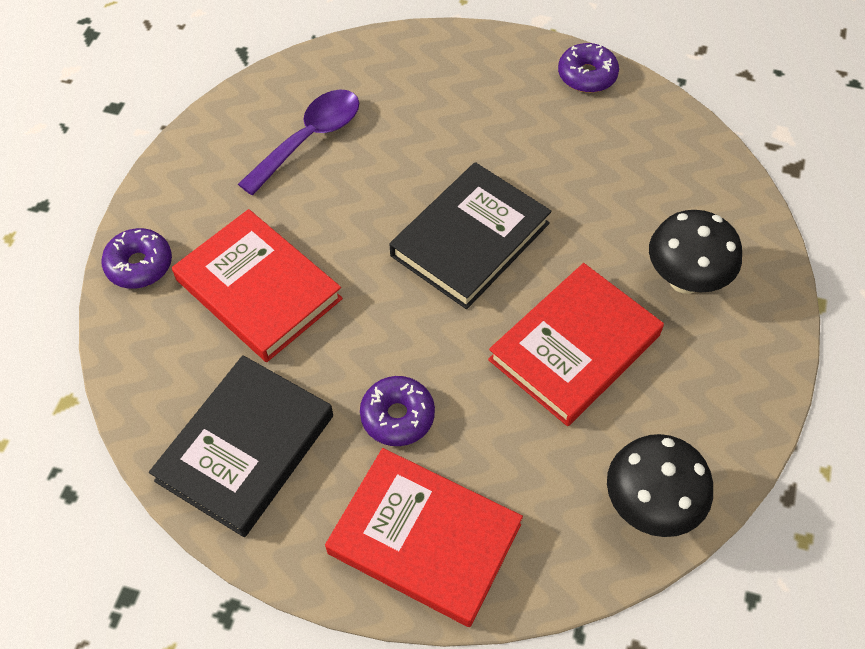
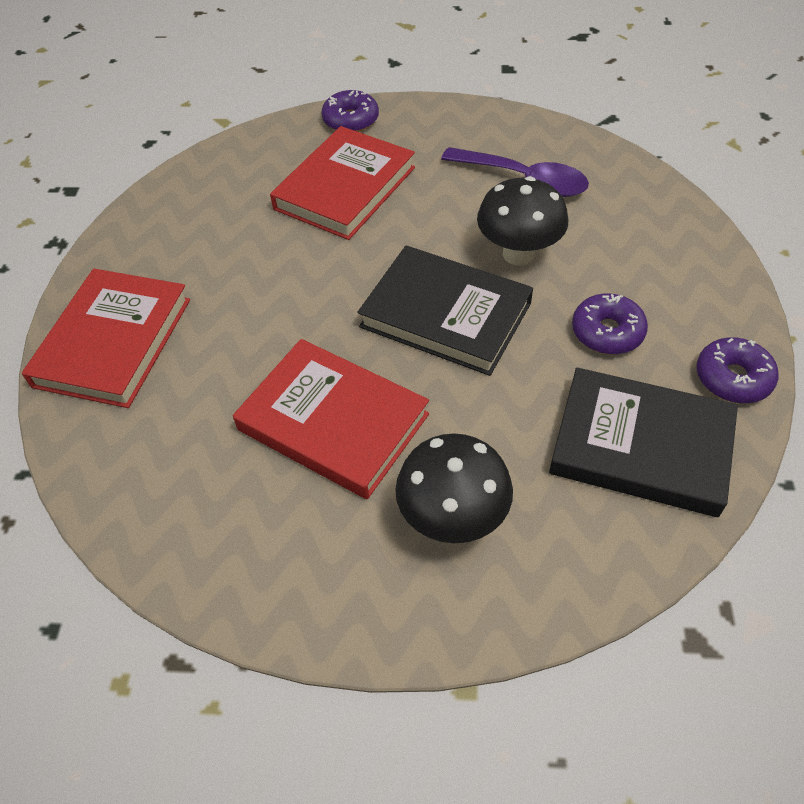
camera: 80 degrees right, 5 degrees down
(245, 448) = (191, 217): black book -> black book (641, 446)
(397, 416) = (232, 301): purple donut -> purple donut (607, 332)
(649, 505) = (153, 514): black mushroom -> black mushroom (518, 254)

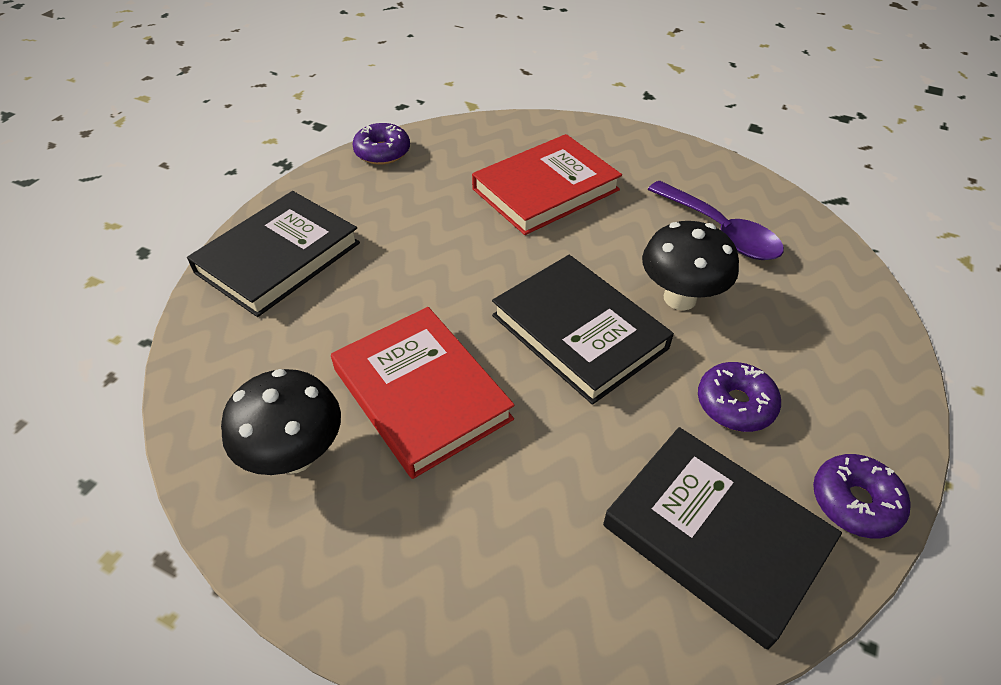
camera: 20 degrees right, 5 degrees down
(113, 342) = (278, 257): red book -> black book
(351, 120) = (582, 133): purple donut -> purple donut (382, 152)
(452, 518) = (483, 531): black mushroom -> black mushroom (295, 456)

